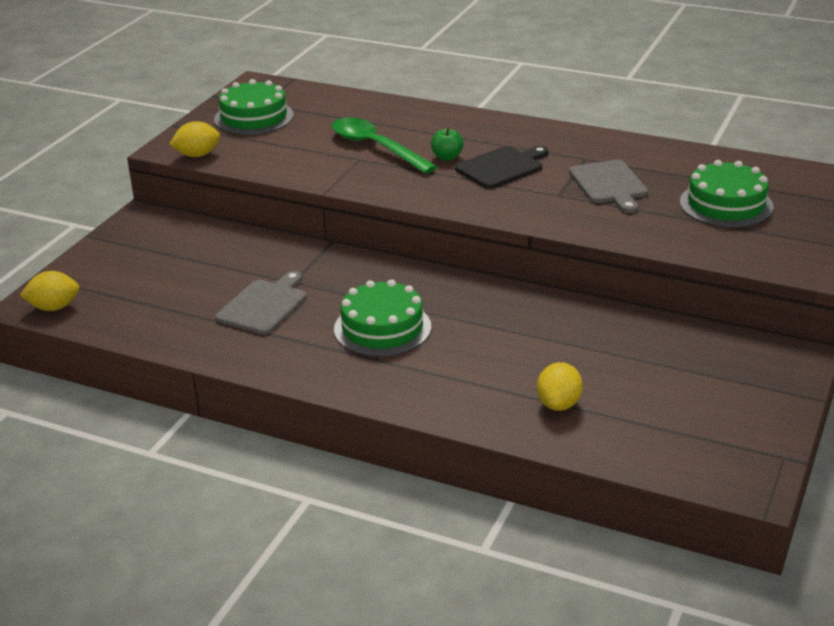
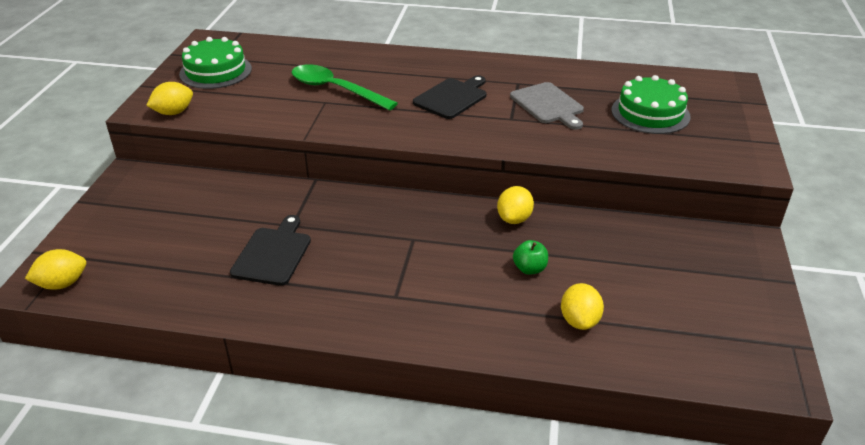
camera: 15 degrees left, 5 degrees up
(264, 305) = (273, 254): grey cutting board -> black cutting board
(382, 328) = (391, 263): green cake -> none
(447, 157) = (401, 93): green apple -> green apple (529, 269)
(533, 302) = (514, 219): none -> yellow lemon

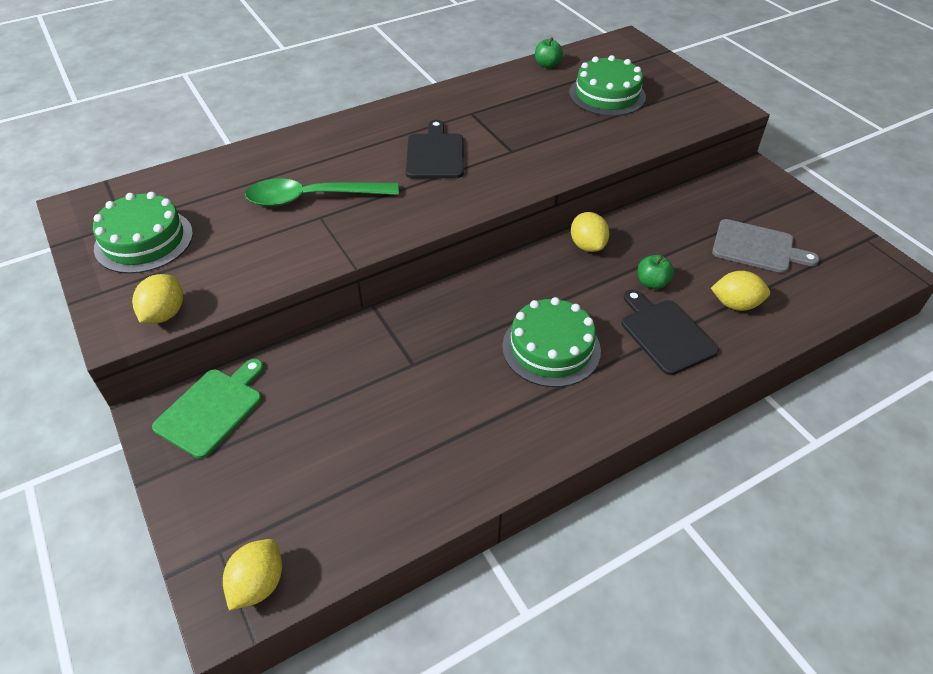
camera: 40 degrees left, 10 degrees up
(157, 186) = (212, 409): none -> green cutting board
(273, 254) = (435, 403): black cutting board -> black cutting board (665, 334)
(391, 267) = (551, 348): none -> green cake
(548, 105) = (523, 123): grey cutting board -> grey cutting board (757, 247)
(579, 320) = (735, 304): yellow lemon -> yellow lemon turned 45 degrees counterclockwise
(630, 74) = (547, 65): none -> green apple

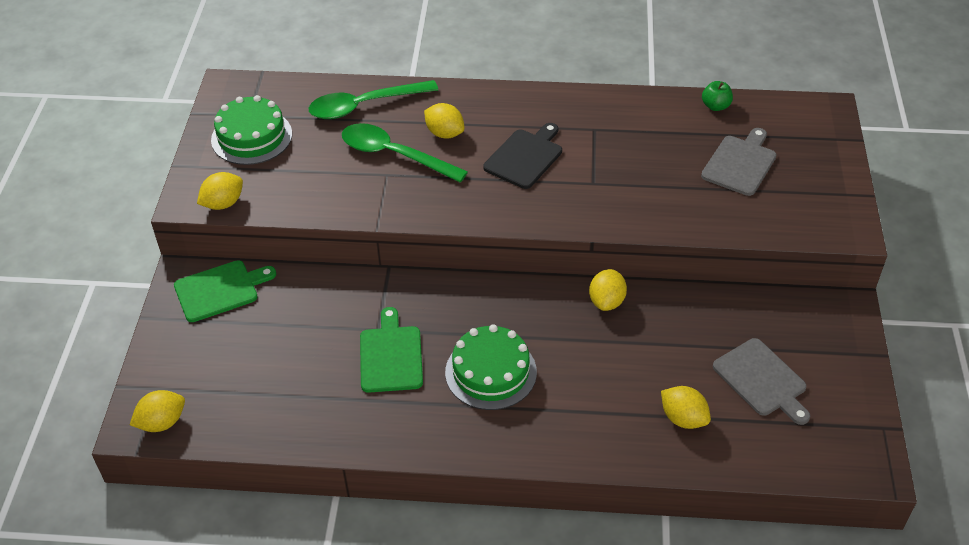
camera: 35 degrees right, 0 degrees up
(243, 170) = (364, 106): none -> green spoon
(344, 163) = (444, 133): none -> yellow lemon
(448, 381) = (391, 356): none -> green cutting board
(607, 95) = (740, 163): green cake -> grey cutting board
(652, 283) = (629, 362): green apple -> none
(665, 334) = (595, 410): black cutting board -> none

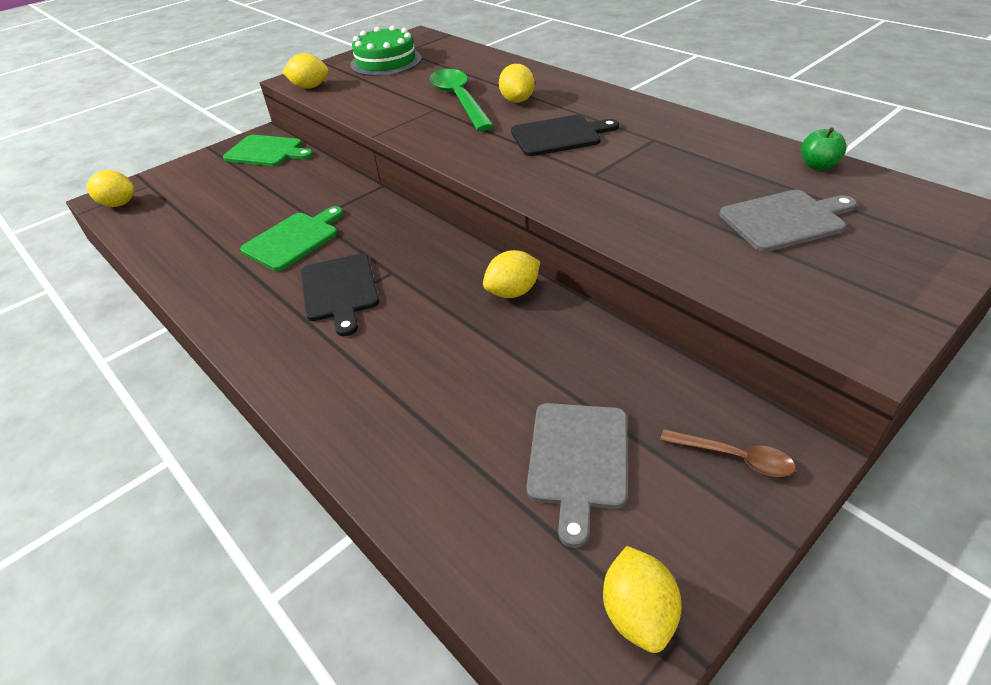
camera: 45 degrees right, 5 degrees down
(364, 106) = (485, 68): green spoon -> none
(491, 372) = (339, 290): green cake -> black cutting board
(683, 418) = (439, 438): yellow lemon -> yellow lemon (638, 613)
(825, 329) = (734, 457): none -> brown spoon

